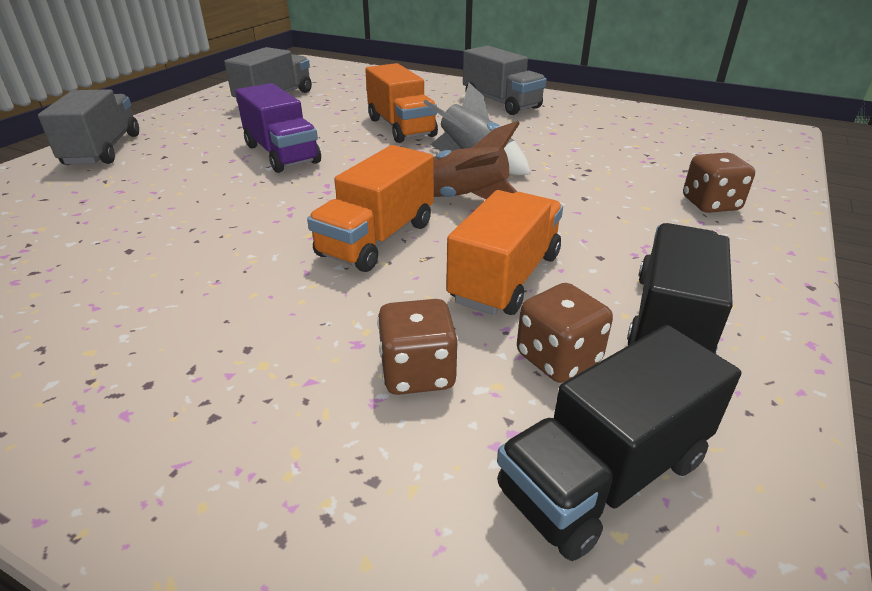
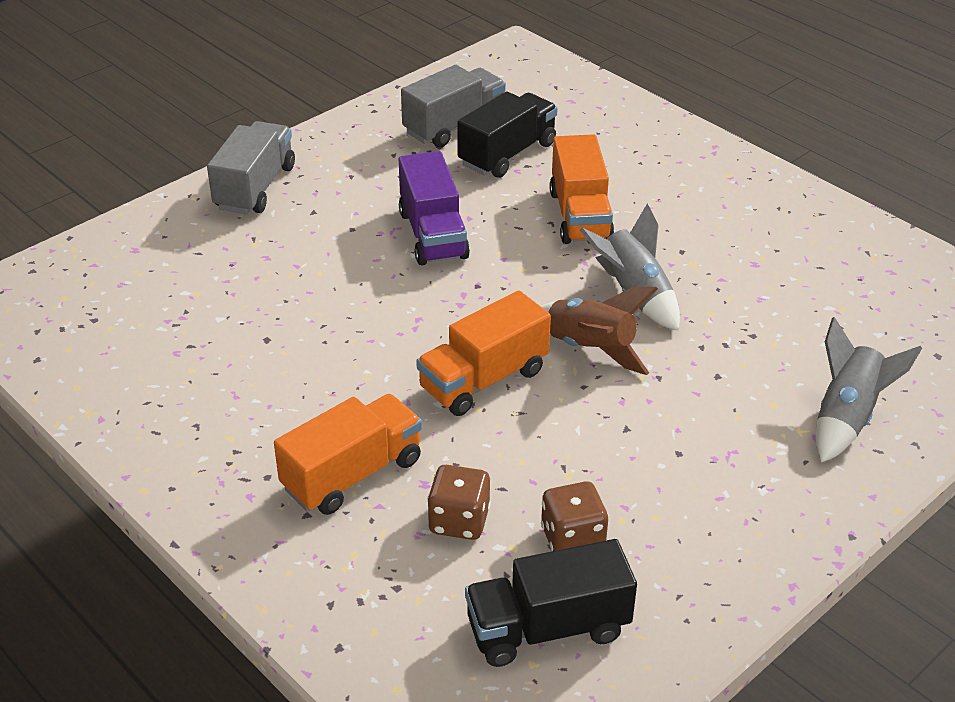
camera: 20 degrees right, 5 degrees up
(501, 103) = (727, 192): grey truck -> none
(505, 278) = (576, 453): orange truck -> orange truck (352, 474)
(670, 320) = (689, 532): black truck -> black truck (507, 154)
(710, 204) = (846, 417): brown dice -> grey rocket

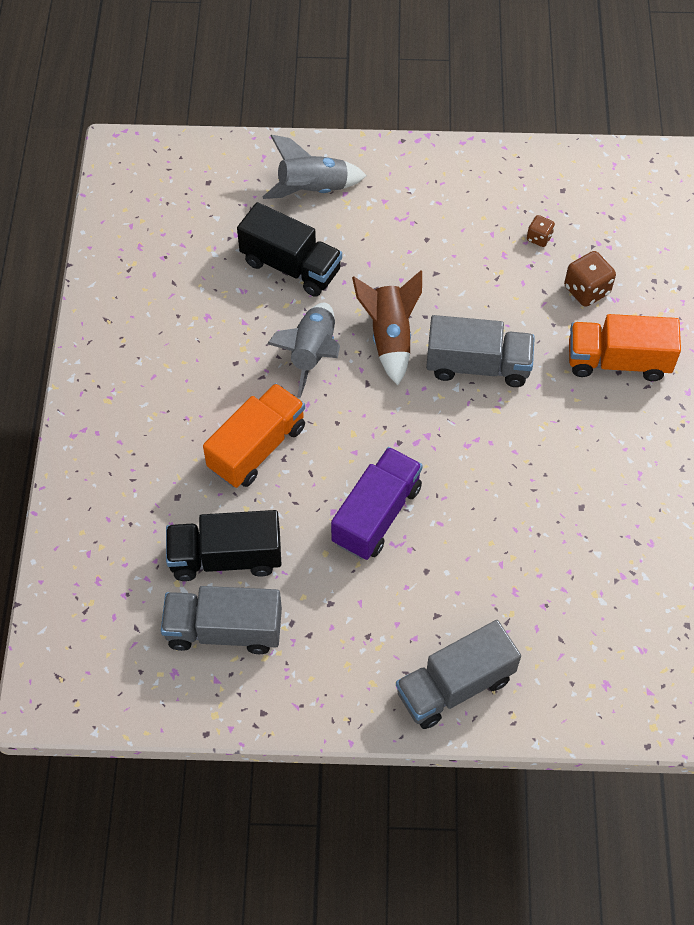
camera: 135 degrees left, 20 degrees up
(483, 379) = (477, 365): orange truck -> grey truck
(548, 628) = (600, 208): black truck -> black truck (291, 266)
(572, 539) = (539, 238): brown dice -> brown dice, size x0.59

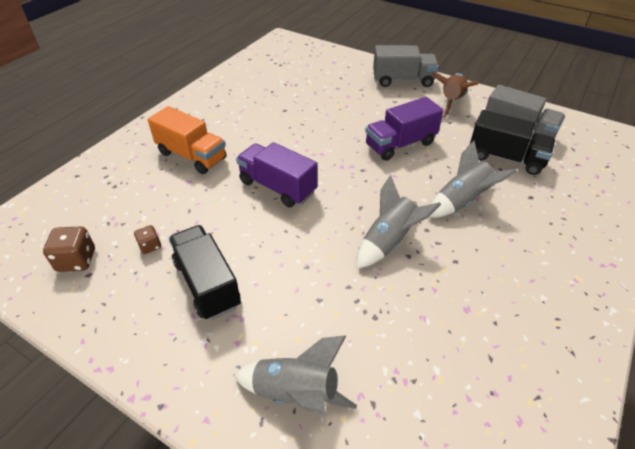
camera: 150 degrees left, 15 degrees down
(257, 448) = (461, 201): orange truck -> grey rocket
(291, 266) = (367, 319): black truck -> black truck (207, 284)
(390, 337) = (323, 228): brown rocket -> brown rocket (451, 102)
(477, 365) = (277, 187): grey truck -> purple truck
(586, 290) = (161, 198): brown dice -> brown dice (76, 260)

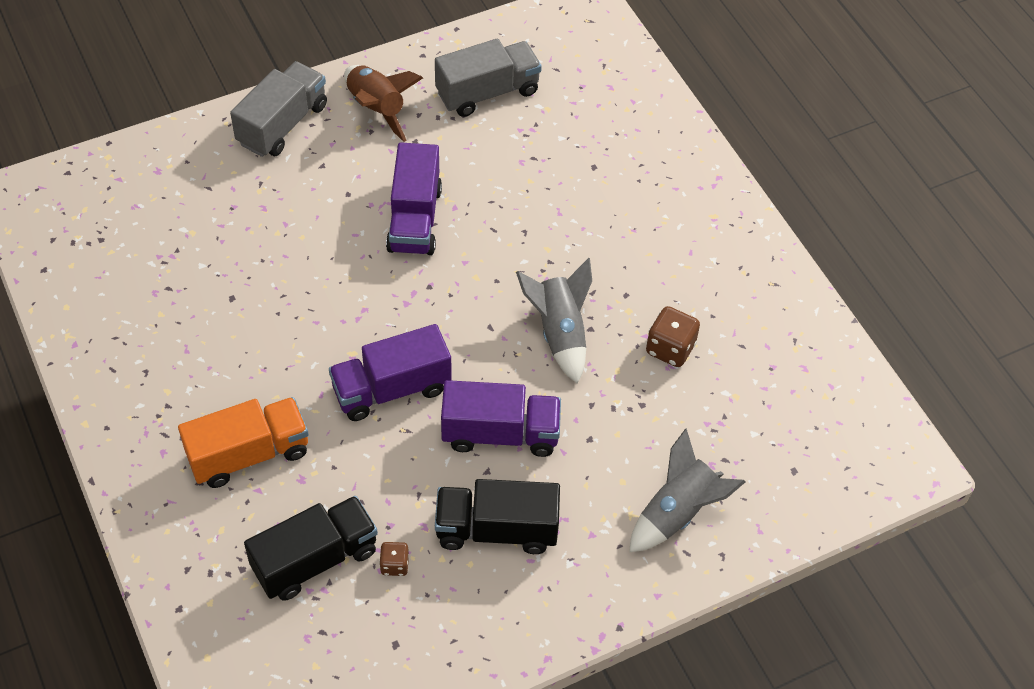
camera: 60 degrees left, 10 degrees up
(76, 260) = (361, 650): brown dice -> brown dice (670, 348)
(285, 249) = (500, 433): none -> purple truck
(461, 201) = (554, 230): grey rocket -> none
(505, 158) = (521, 139): black truck -> black truck (315, 560)

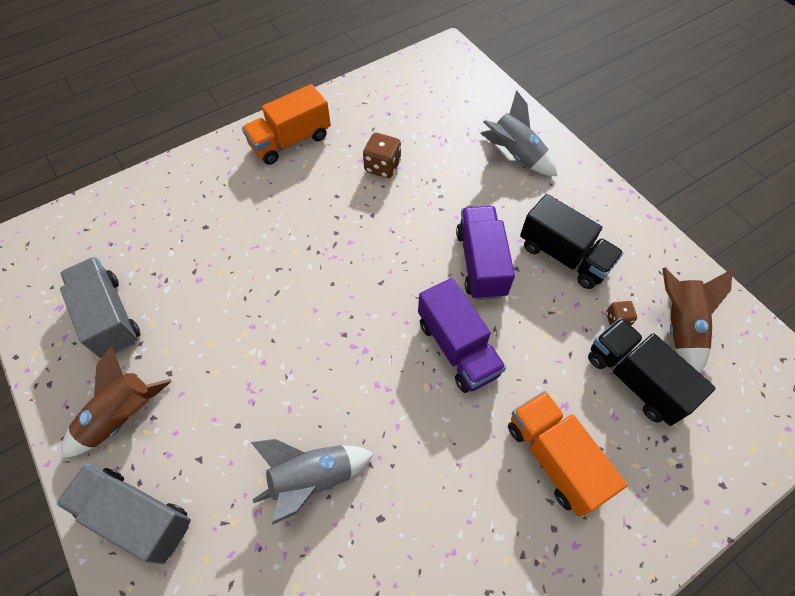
camera: 95 degrees left, 5 degrees up
(371, 633) = (679, 326): none -> brown rocket
(414, 219) = (268, 358): purple truck -> none
(496, 529) = (563, 256): black truck -> black truck turned 45 degrees counterclockwise
(559, 333) = (379, 234): grey rocket -> grey rocket (313, 478)
(724, 252) = (290, 141): none -> orange truck

